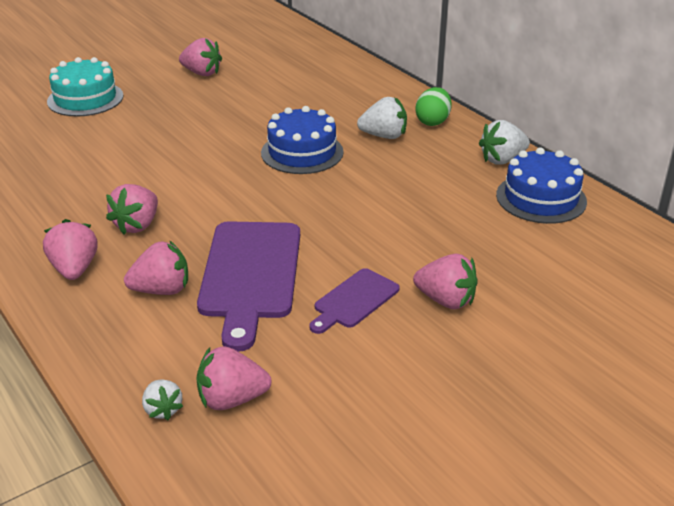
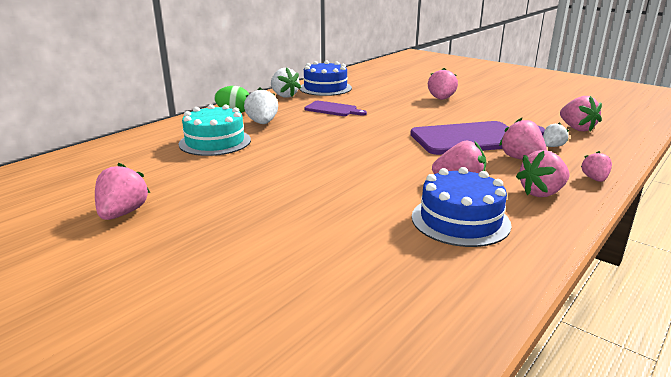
camera: 105 degrees left, 10 degrees down
(70, 323) = (594, 179): none -> pink strawberry
(85, 99) = (206, 283): turquoise cake -> turquoise cake (215, 142)
(163, 409) = (610, 141): white strawberry -> white strawberry (552, 146)
(302, 152) = (301, 143): blue cake -> blue cake (460, 220)
(354, 300) = (465, 114): purple cutting board -> purple cutting board (333, 109)

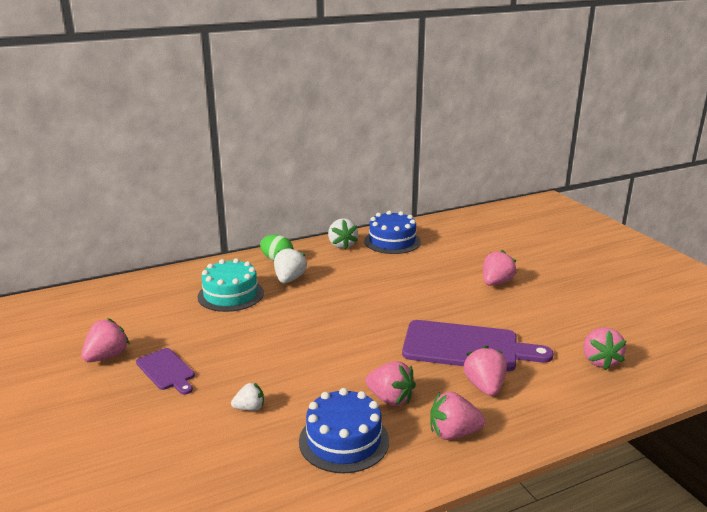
camera: 25 degrees right, 0 degrees up
(333, 109) = (370, 274): purple cutting board -> purple cutting board (167, 371)
(552, 146) = (538, 379): white strawberry -> white strawberry (250, 408)
(594, 179) = (528, 433): pink strawberry -> none

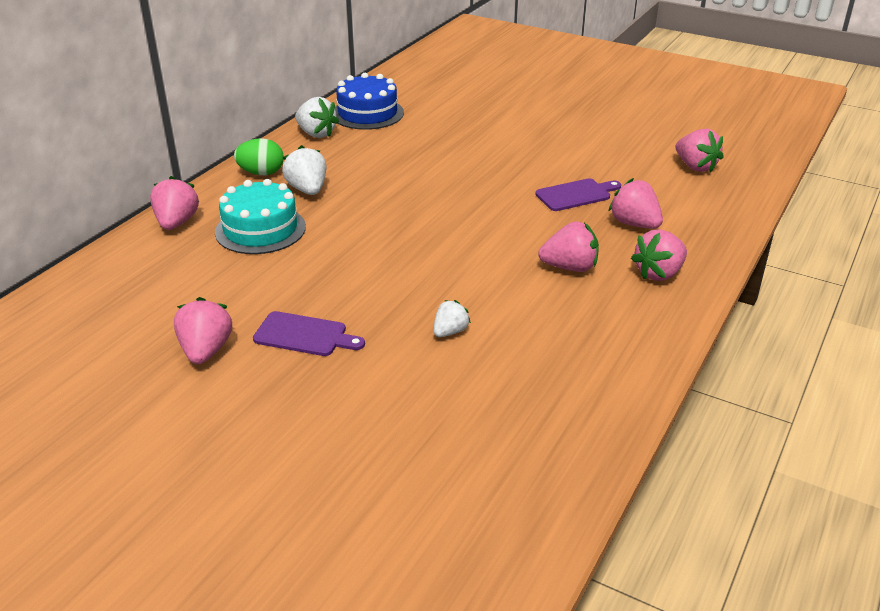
camera: 35 degrees left, 10 degrees up
(344, 440) = (577, 320): blue cake -> none
(467, 347) = (576, 195): purple cutting board -> purple cutting board, size x0.53
(496, 283) = (526, 125): pink strawberry -> pink strawberry (176, 223)

